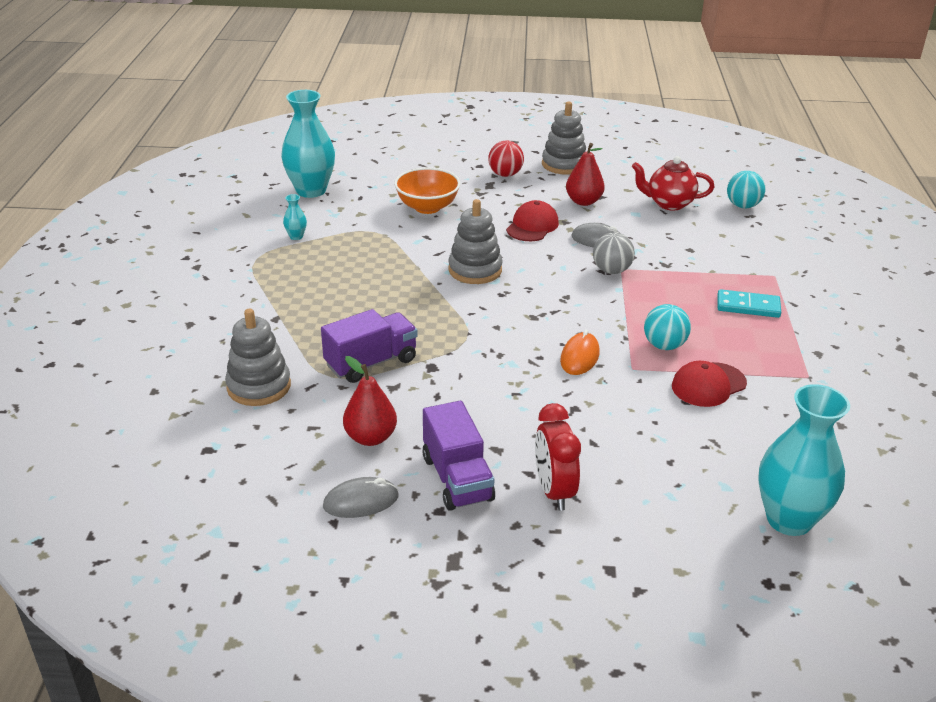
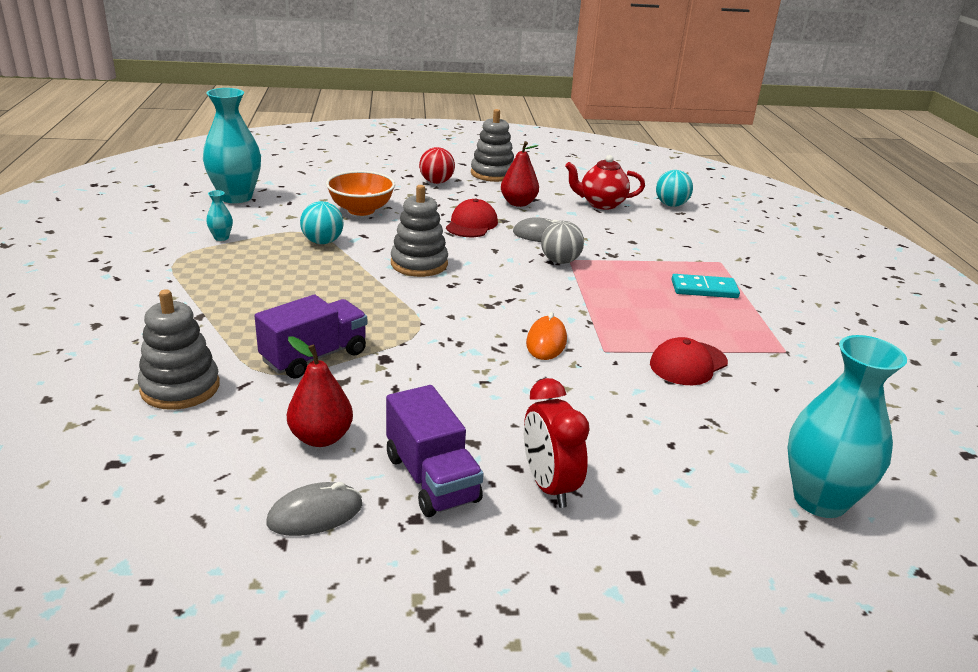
camera: 10 degrees left, 5 degrees down
(664, 345) = (631, 327): turquoise ball -> turquoise ball (322, 242)

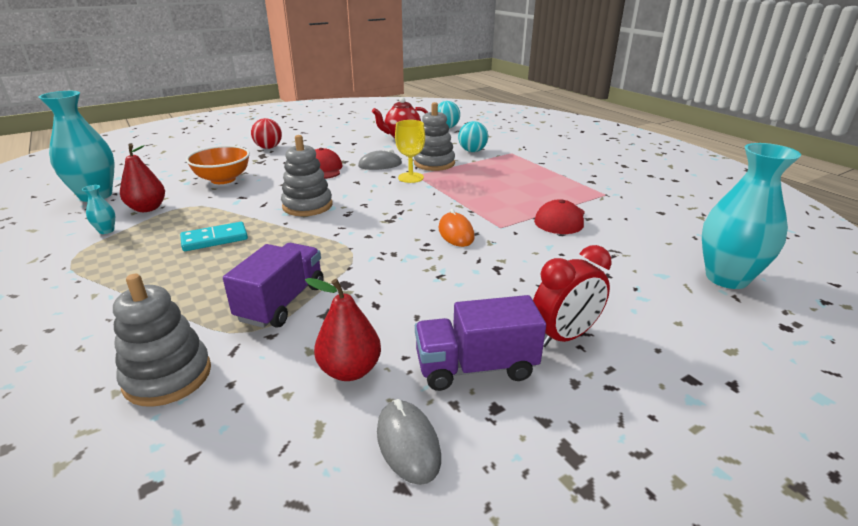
camera: 25 degrees left, 0 degrees up
(315, 514) = (408, 444): grey mouse -> grey mouse turned 60 degrees counterclockwise
(322, 242) = (209, 210): turquoise ball -> turquoise ball (472, 151)
(432, 478) = (475, 367): purple truck -> purple truck turned 135 degrees clockwise
(492, 174) = (307, 134): grey stacking toy -> grey stacking toy (434, 163)
(518, 203) = (344, 148): red pear -> red pear (147, 208)
(548, 486) = (564, 336): red clock -> red clock turned 75 degrees counterclockwise
(560, 261) = (410, 177): grey ball -> yellow goblet
(704, 289) = (519, 171): turquoise domino -> turquoise domino (215, 239)

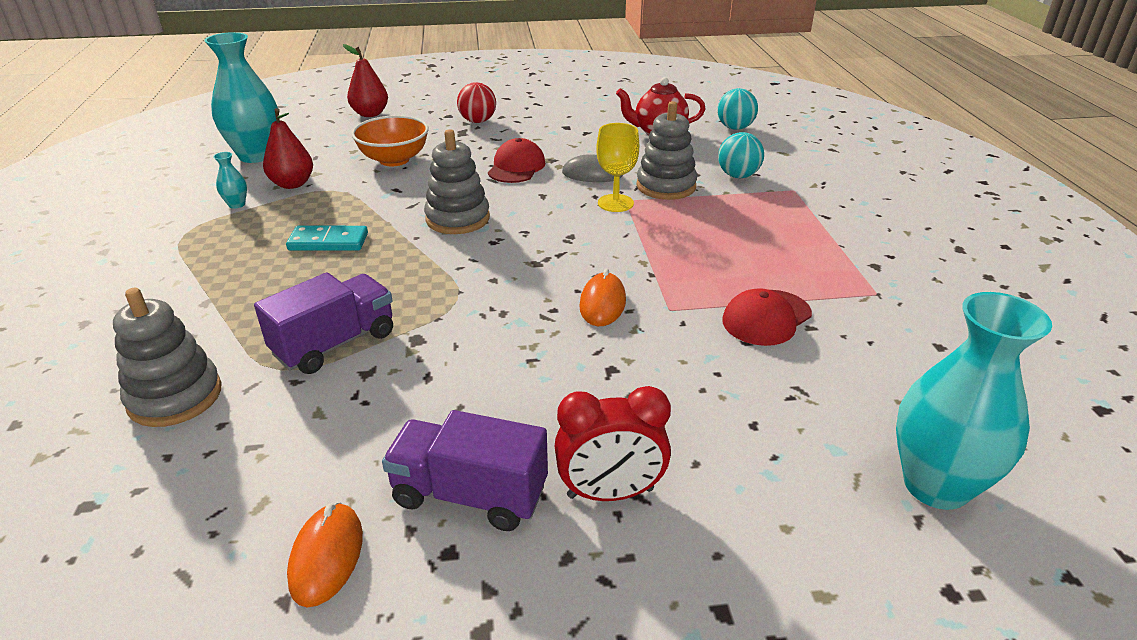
camera: 25 degrees right, 5 degrees up
(350, 370) = (338, 450): red pear -> red pear (370, 114)
(408, 444) = (326, 557): grey mouse -> orange mouse

